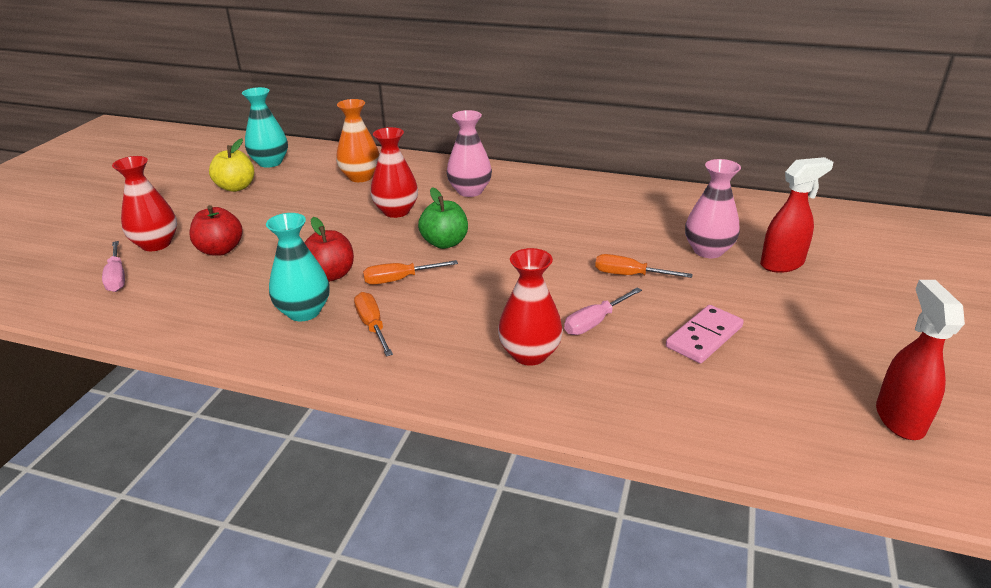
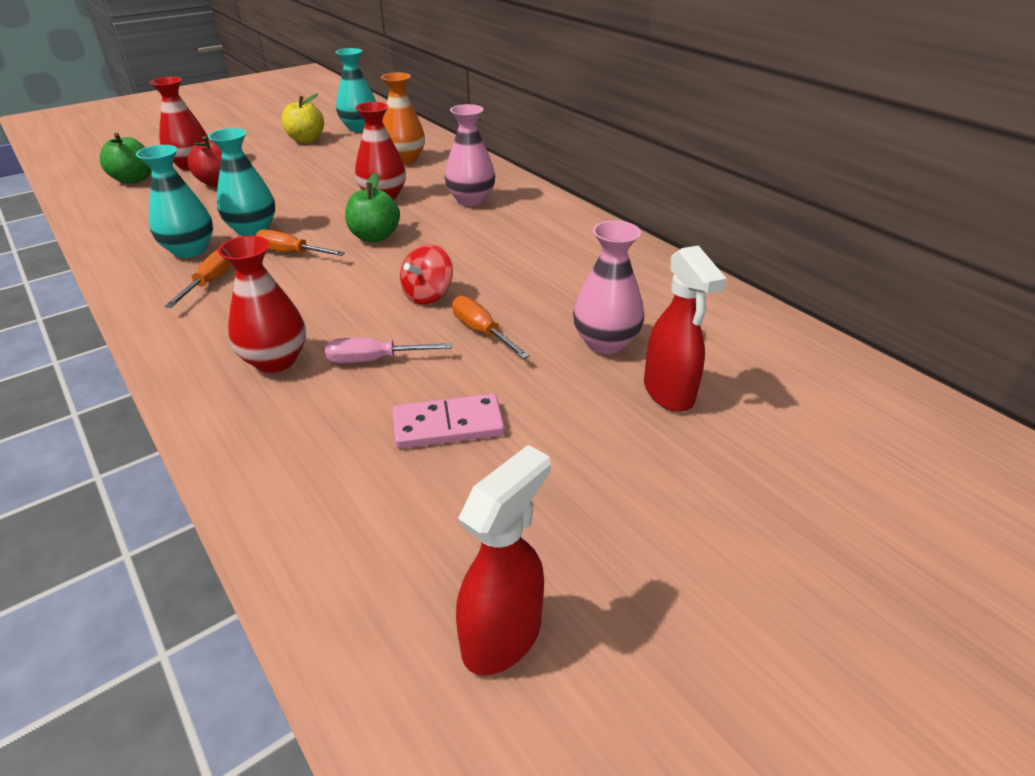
camera: 35 degrees right, 5 degrees up
(117, 277) = (134, 179): pink screwdriver -> green apple
(330, 275) = (253, 229): red apple -> turquoise vase
(556, 267) = (428, 295): none -> red spinning top
(782, 264) = (669, 393): red spray bottle -> red spray bottle turned 60 degrees clockwise

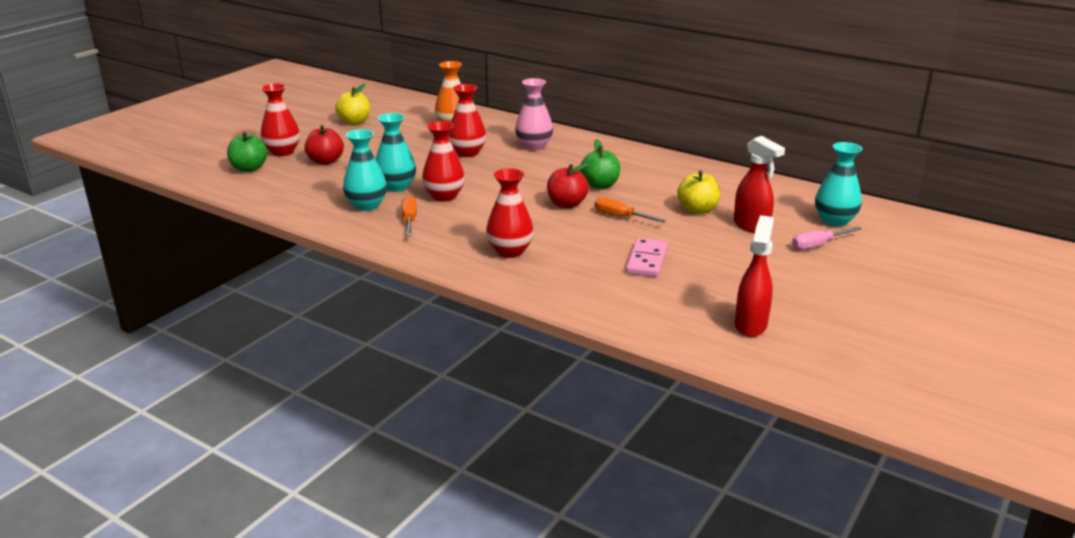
camera: 20 degrees left, 10 degrees down
(291, 253) = (444, 196): orange screwdriver -> red vase
(359, 128) = (388, 108): turquoise vase -> turquoise vase (834, 221)
(374, 360) = (571, 240): pink screwdriver -> pink screwdriver (818, 245)
(375, 236) = (492, 178): green apple -> green apple (600, 185)
(428, 295) = (567, 204): red spinning top -> red apple
(448, 425) = (646, 260): pink domino -> pink domino turned 45 degrees counterclockwise
(605, 342) = (697, 210): pink vase -> yellow apple

